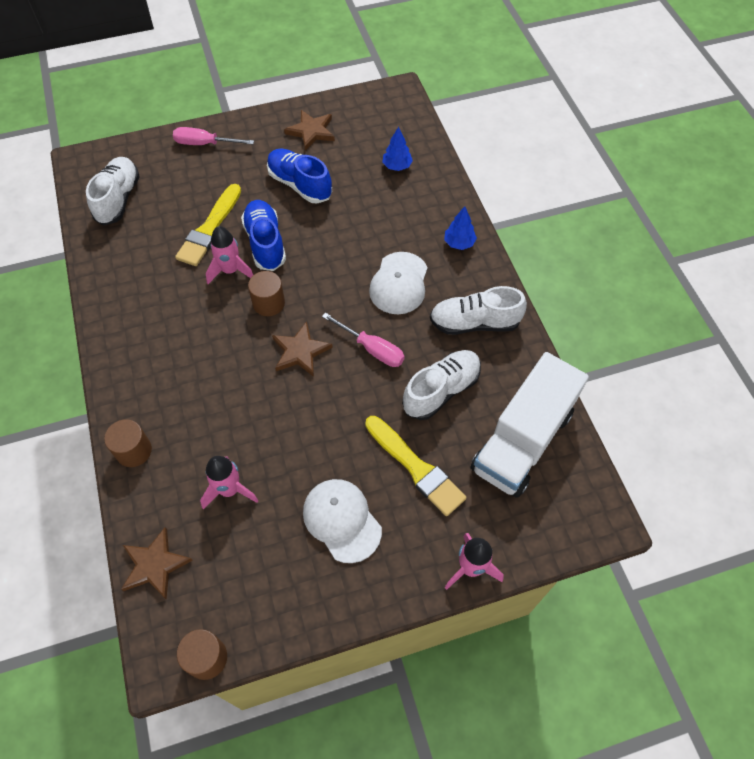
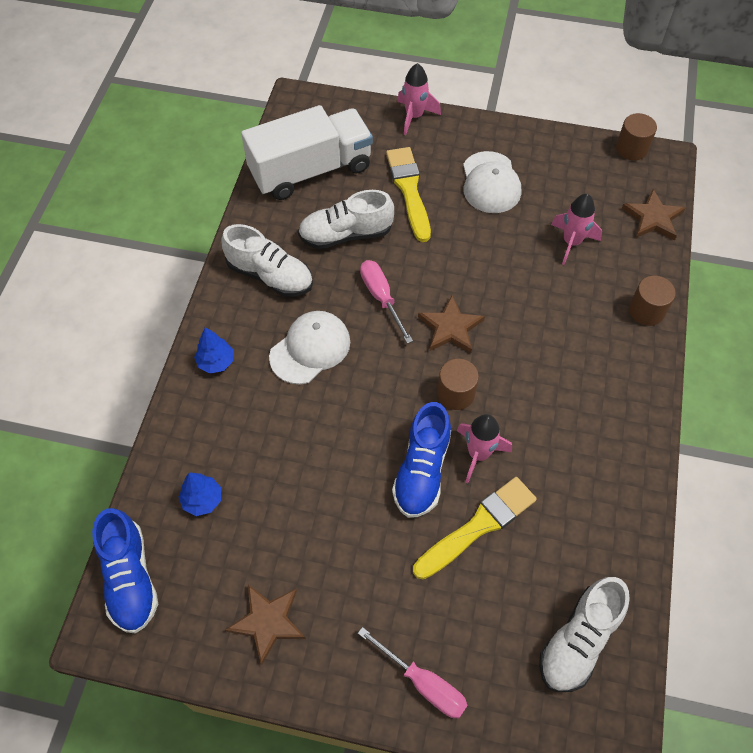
camera: 150 degrees left, 0 degrees up
(300, 185) = (336, 536): blue shoe -> blue shoe (130, 578)

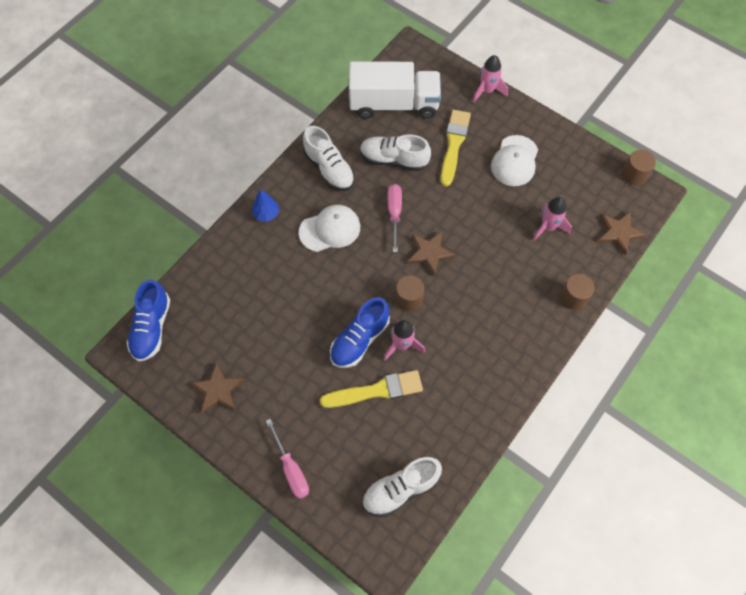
camera: 25 degrees right, 5 degrees up
(202, 500) = (215, 299): blue tree -> none

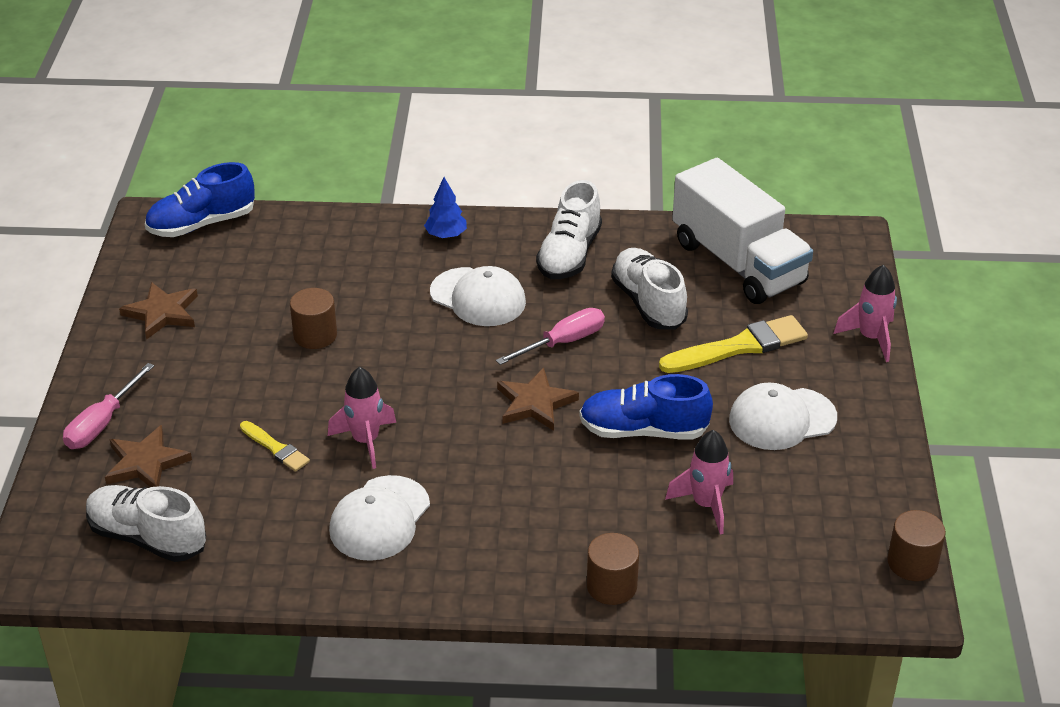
camera: 55 degrees right, 25 degrees down
(359, 340) = (338, 398): blue shoe -> blue shoe (643, 430)
(376, 391) = (275, 448): yellow brush -> yellow brush, size x0.55
(409, 299) = (443, 416): brown cylinder -> brown cylinder (315, 335)
(463, 370) = (379, 519): none -> white cap
(619, 233) = (782, 590): brown star -> brown star (146, 463)

